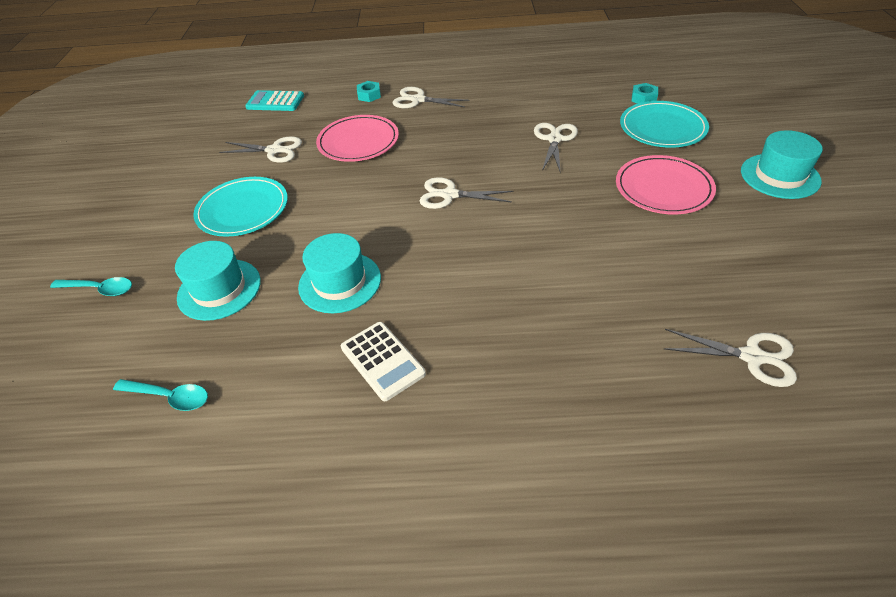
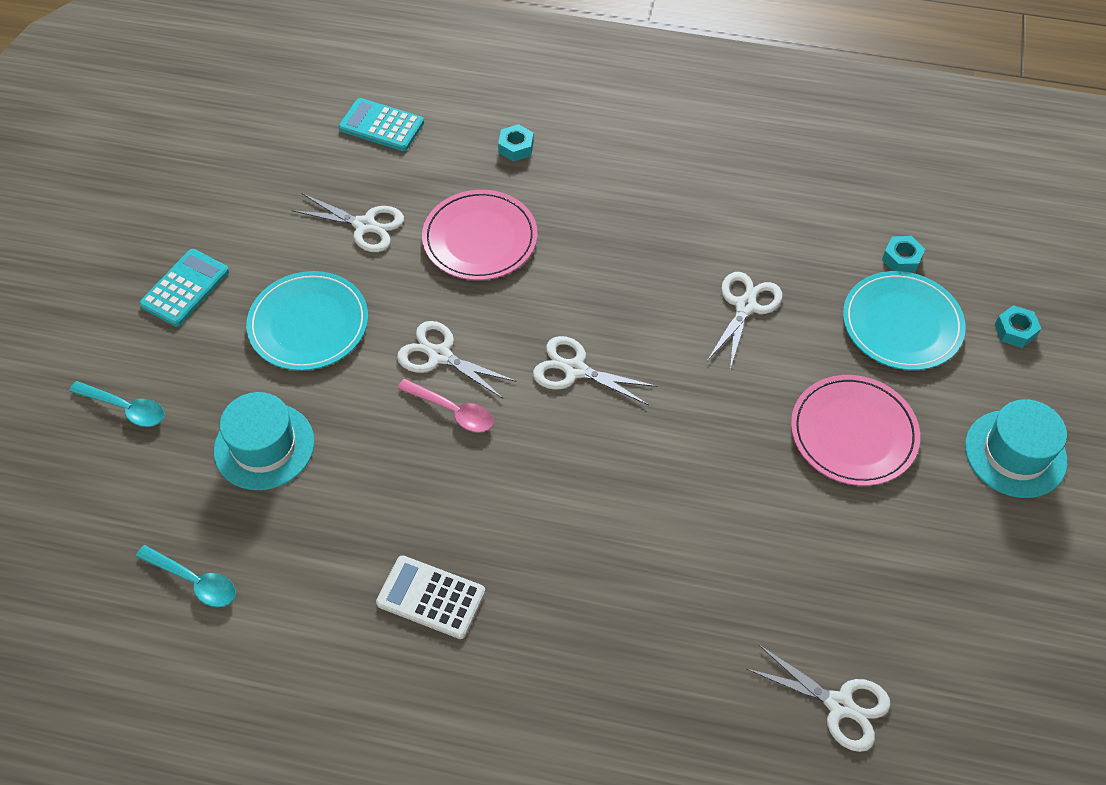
camera: 10 degrees right, 10 degrees up
(143, 208) = (185, 288): none -> turquoise calculator
(340, 282) = (406, 474): turquoise hat -> none
(365, 236) = (452, 411): none -> pink spoon
(382, 360) = (431, 597): white calculator -> white calculator turned 135 degrees clockwise
(418, 100) = (582, 176): white scissors -> white scissors (440, 356)
(737, 117) = (1015, 330): none -> turquoise nut

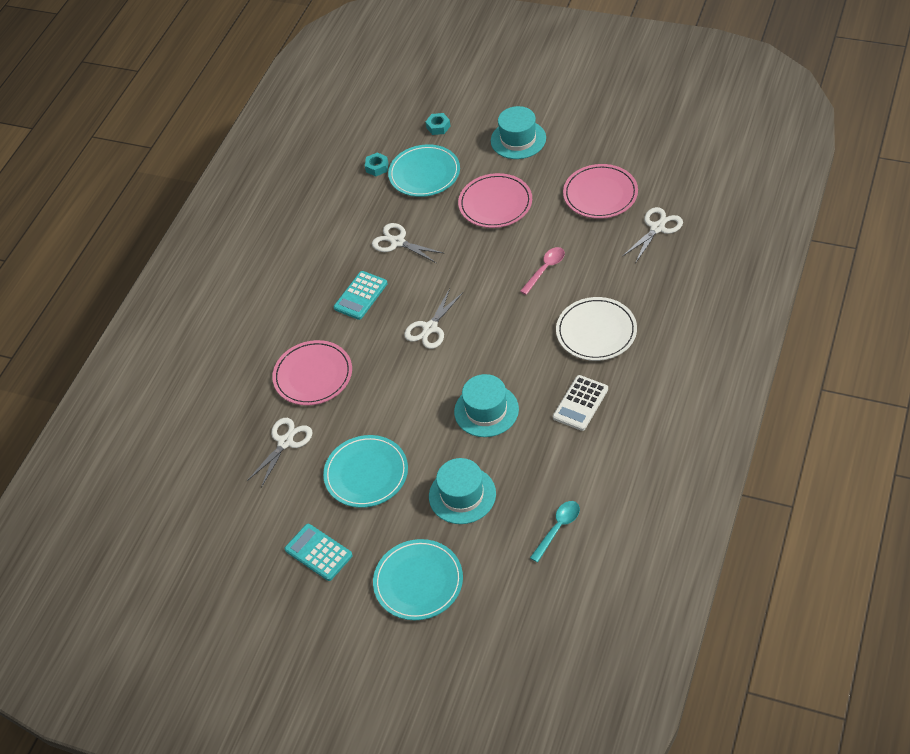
camera: 75 degrees left, 5 degrees down
(125, 408) = (418, 581): turquoise spoon -> turquoise plate
(381, 126) = (191, 434): turquoise calculator -> turquoise calculator (361, 296)
(417, 462) = (486, 410): none -> turquoise hat
(440, 356) = (406, 398): white scissors -> none
(452, 411) = (450, 392): pink spoon -> pink spoon (545, 269)
(516, 147) = (235, 353): turquoise nut -> none
(583, 612) = (596, 331): none -> white plate
(908, 599) = (600, 194): none -> pink plate

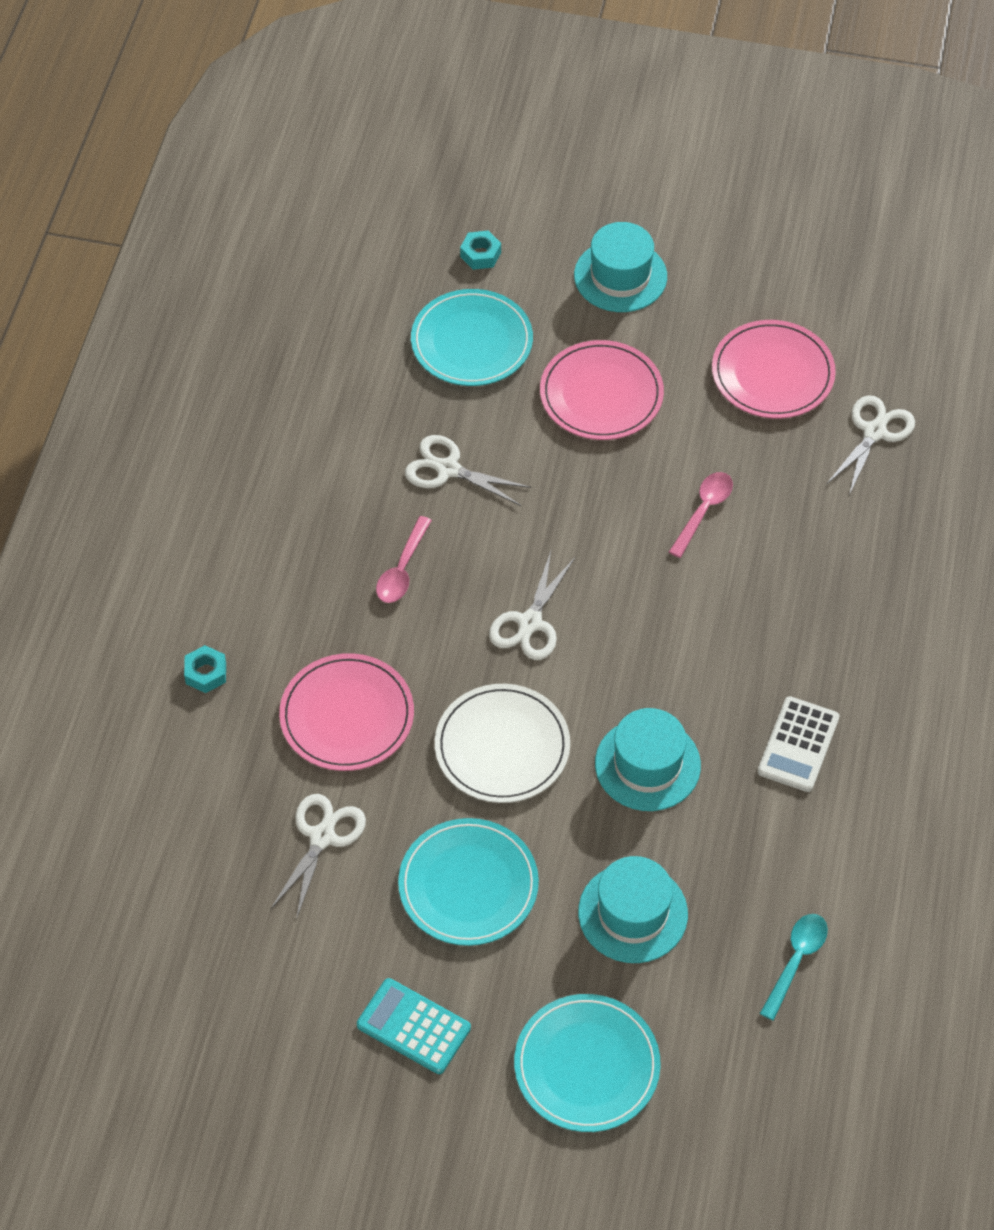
camera: 15 degrees left, 5 degrees up
(361, 296) = (402, 569): turquoise calculator -> pink spoon
(377, 167) = (388, 332): turquoise nut -> turquoise nut (206, 673)
(596, 331) = (804, 618): white plate -> white plate (502, 746)

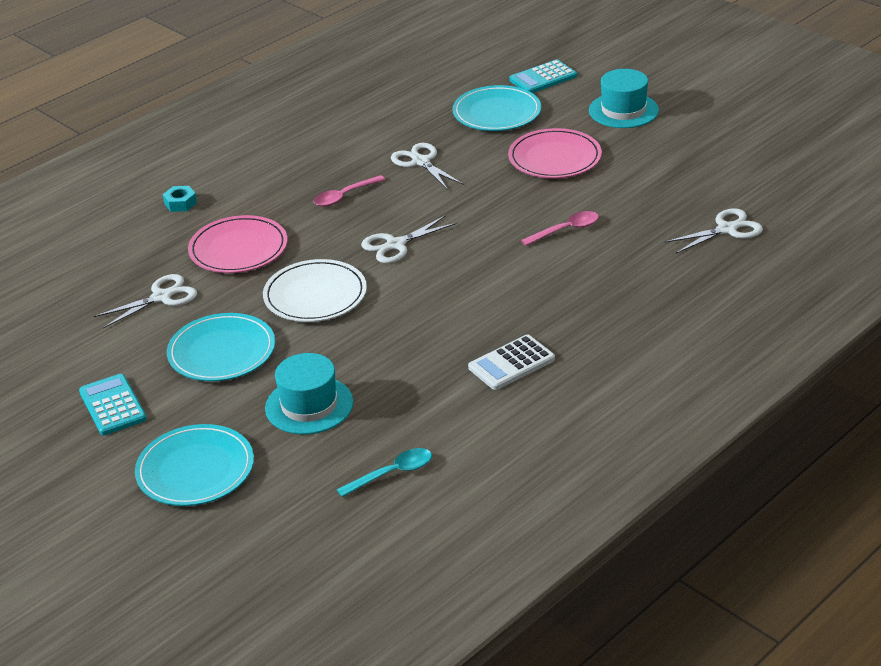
camera: 35 degrees right, 20 degrees down
(480, 254) = (543, 78): turquoise nut -> turquoise calculator
(647, 764) = (398, 336): turquoise hat -> none
(772, 373) = (682, 181): pink plate -> none

